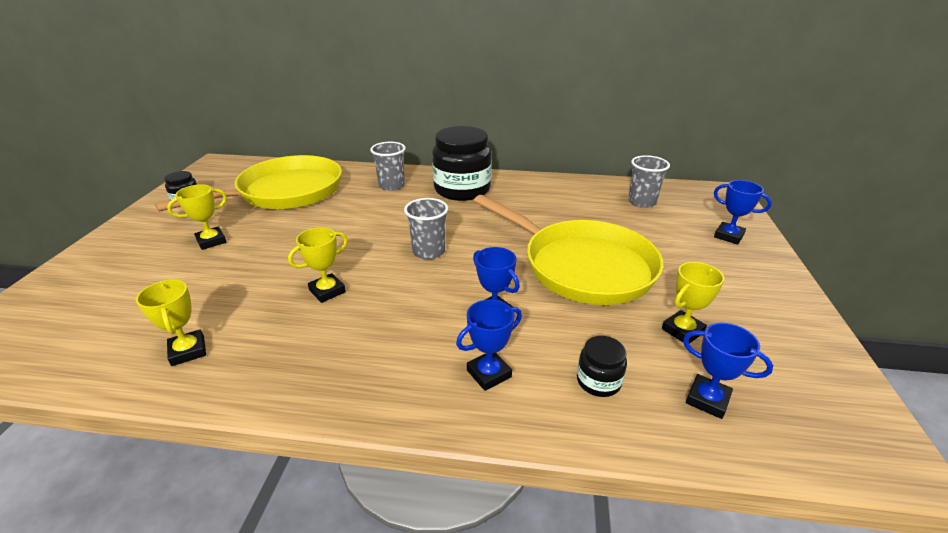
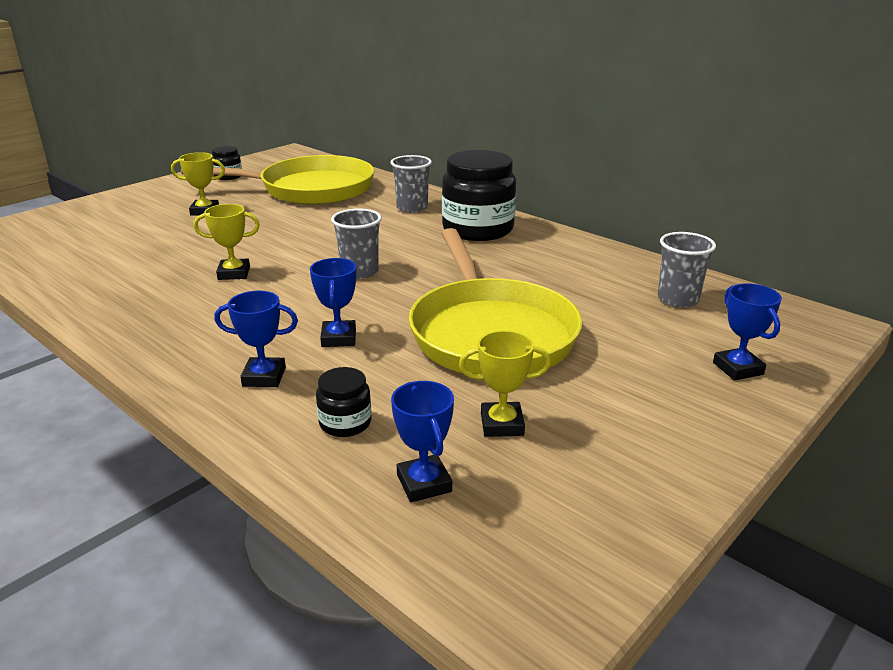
camera: 35 degrees right, 5 degrees down
(188, 351) = (93, 279): yellow trophy -> none

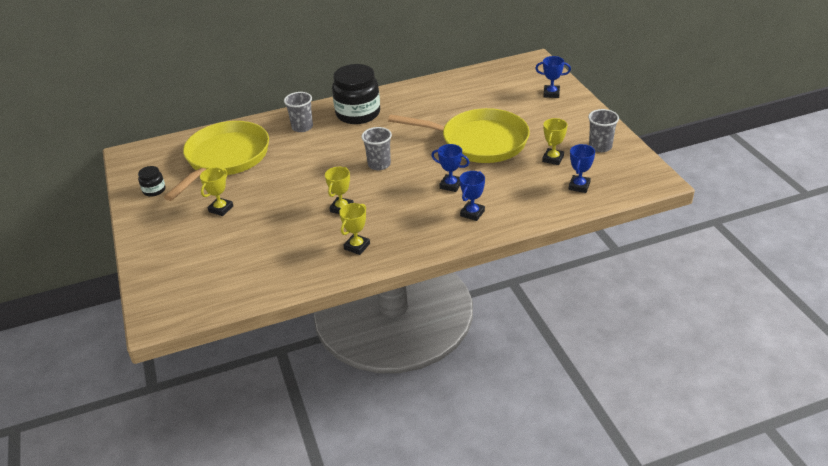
camera: 60 degrees left, 10 degrees up
(142, 304) = (357, 246): none -> yellow trophy
(345, 423) = (526, 197): black jar -> none
(424, 483) = (579, 186): blue trophy -> blue trophy turned 75 degrees counterclockwise
(678, 299) = (487, 85): grey cup -> grey cup (600, 147)

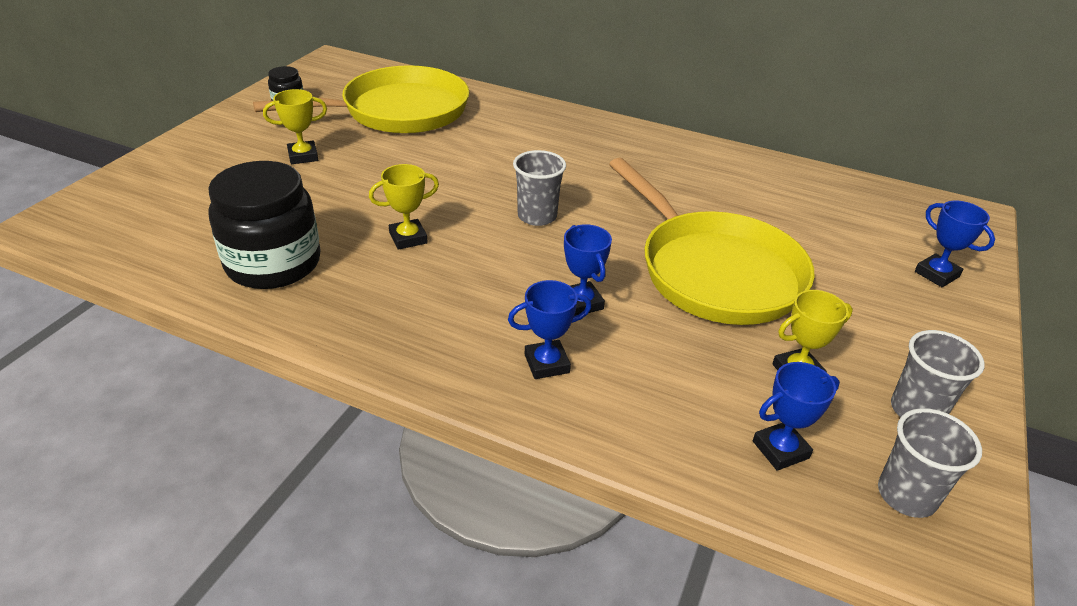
camera: 40 degrees right, 0 degrees up
(302, 127) = (525, 125): grey cup -> grey cup (906, 495)
(357, 246) = (342, 296): yellow trophy -> none
(358, 113) = (611, 145): black jar -> black jar (273, 263)

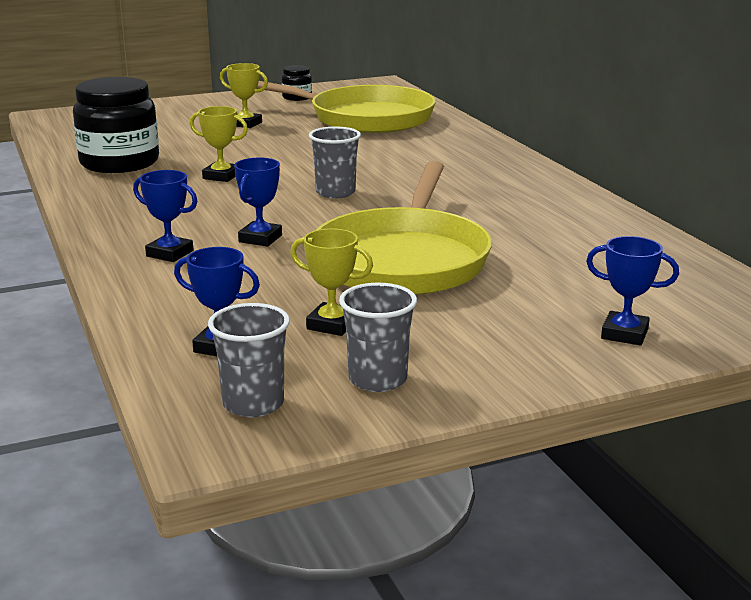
camera: 45 degrees right, 15 degrees down
(936, 274) = (624, 334): blue trophy -> blue trophy turned 75 degrees counterclockwise

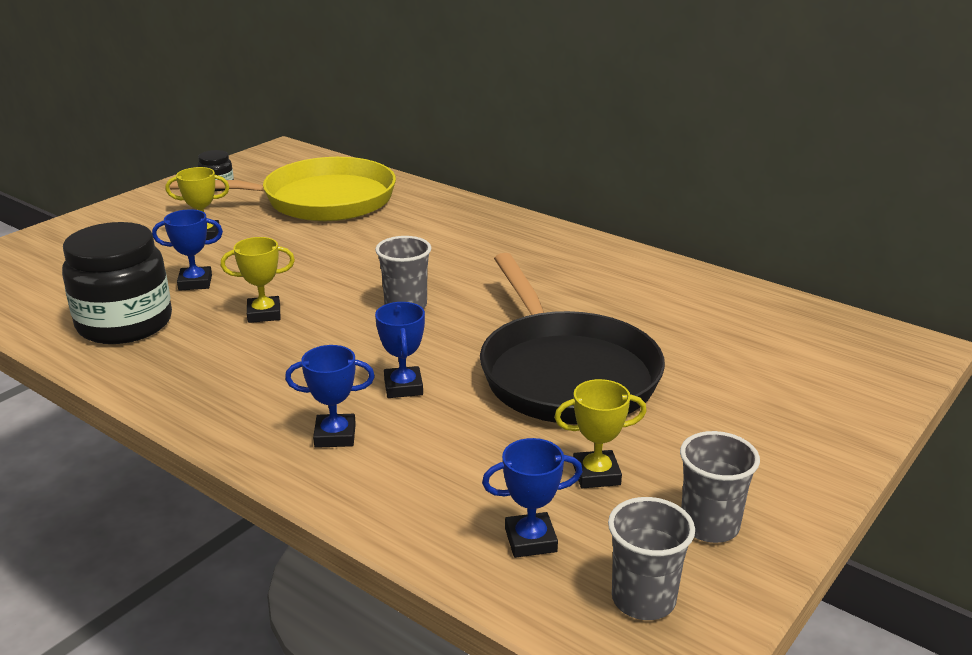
camera: 30 degrees left, 5 degrees up
(403, 259) = (564, 373): yellow pan -> black pan
(624, 334) = (826, 401): blue trophy -> blue trophy (195, 283)

